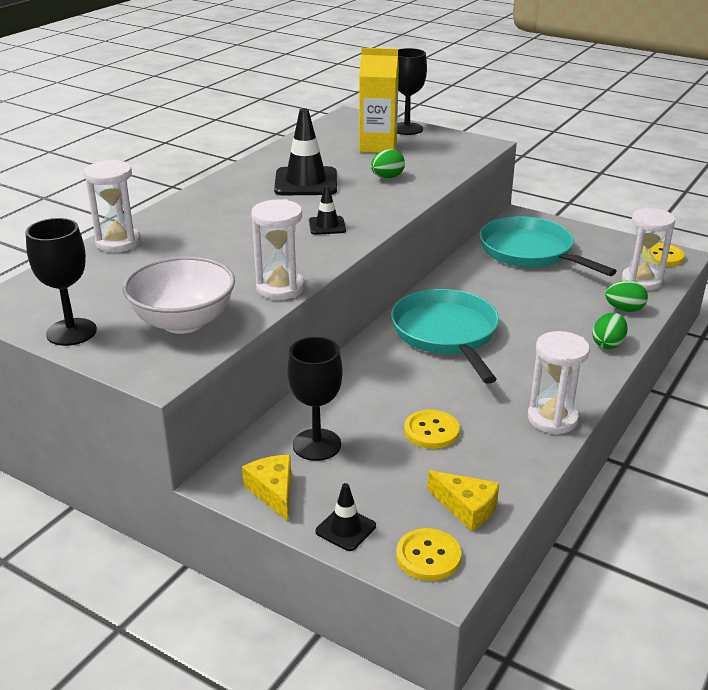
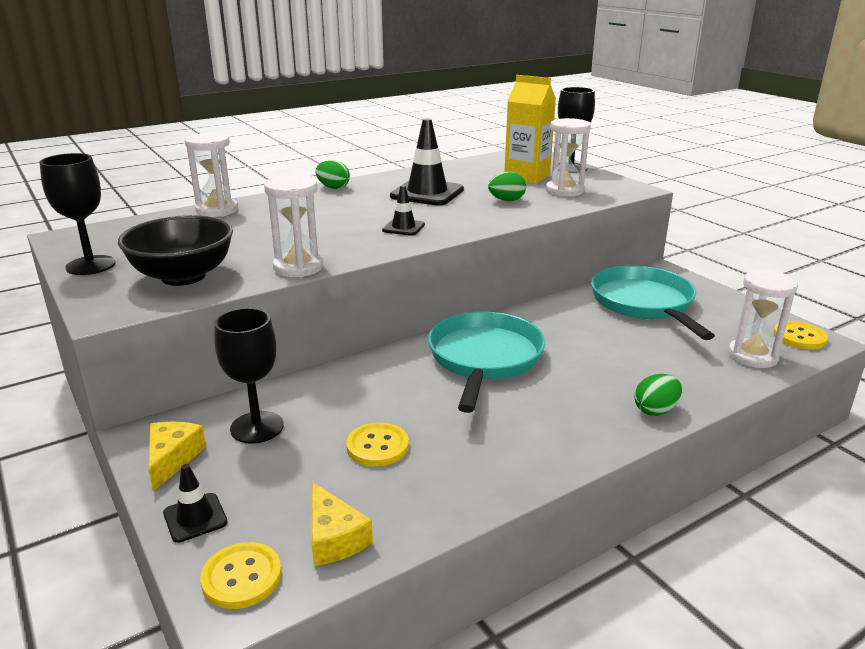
camera: 25 degrees right, 5 degrees down
(183, 322) = (183, 276): white bowl -> black bowl
(552, 419) = (519, 472): white hourglass -> white hourglass (564, 191)
(624, 309) = (706, 380): green egg -> green egg (333, 187)

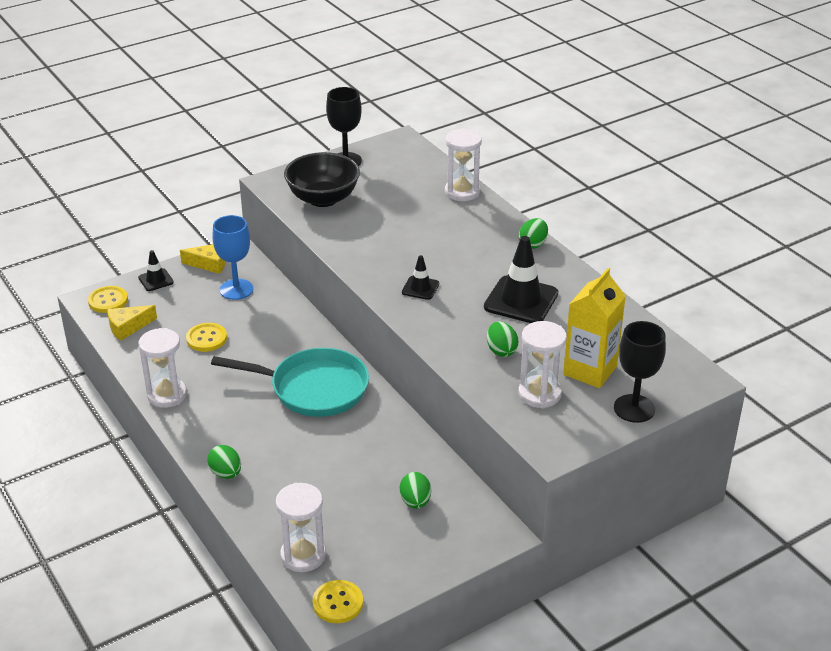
camera: 90 degrees right, 10 degrees up
(257, 427) = (236, 289): black goblet -> blue goblet
(298, 267) = (335, 243): white hourglass -> white hourglass (167, 395)
(644, 304) = (415, 502): turquoise pan -> green egg

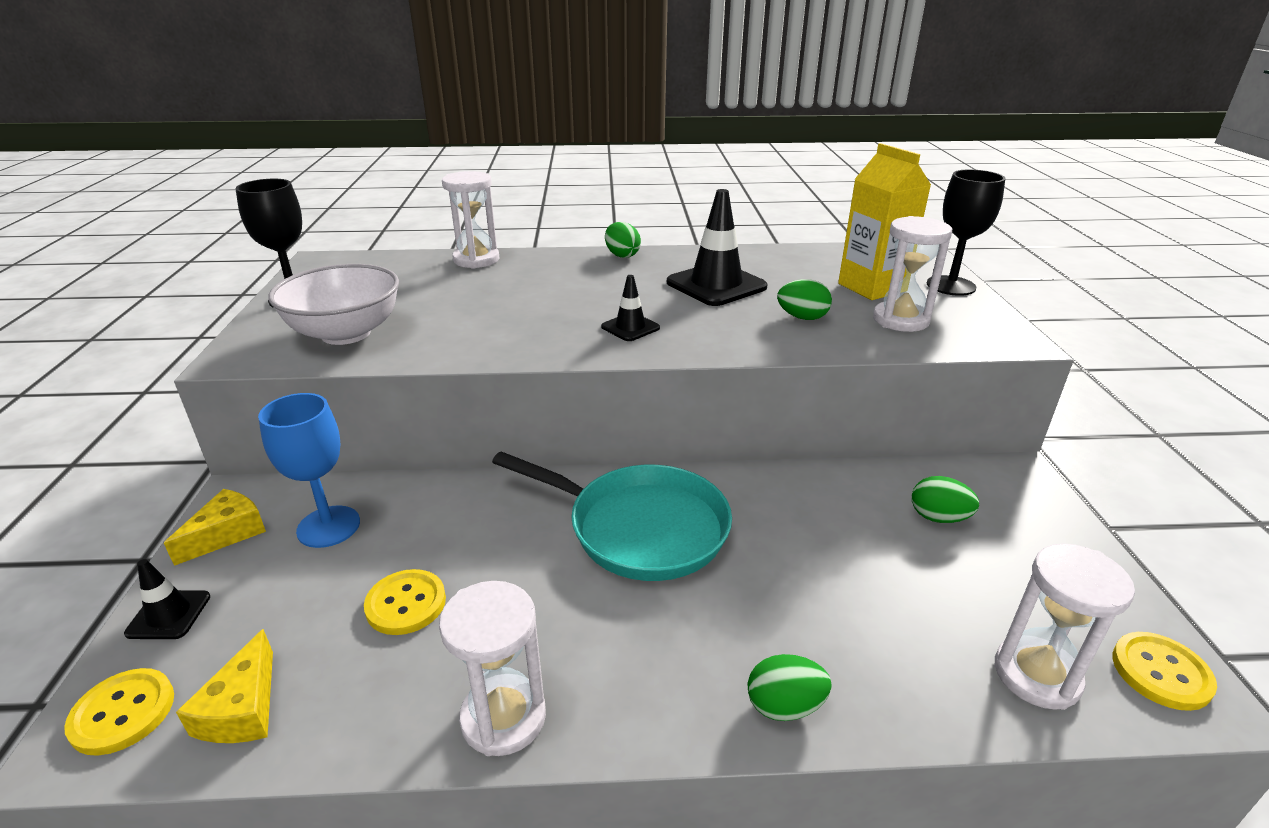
camera: 60 degrees left, 5 degrees down
(313, 388) = (640, 528): turquoise pan -> turquoise pan turned 75 degrees clockwise
(323, 199) = (346, 333): black bowl -> white bowl

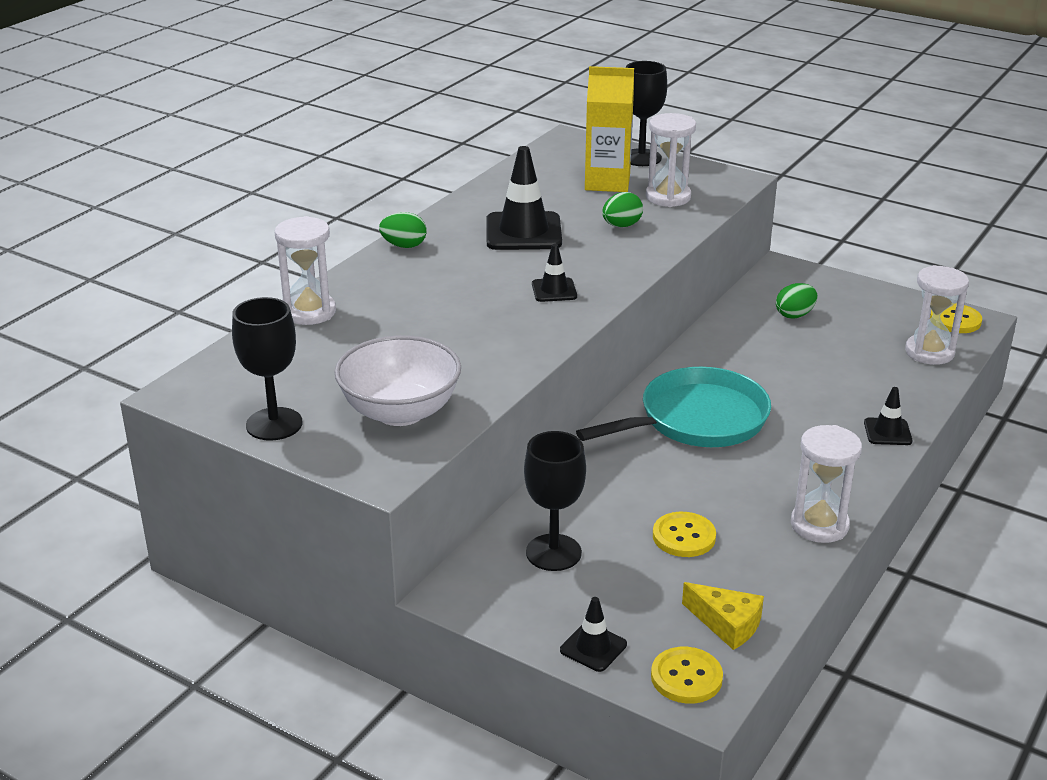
camera: 55 degrees left, 0 degrees up
(227, 533) = (509, 606): yellow cheese -> none
(328, 526) = (553, 552): blue goblet -> black goblet
(784, 706) = (887, 432): green egg -> black traffic cone

